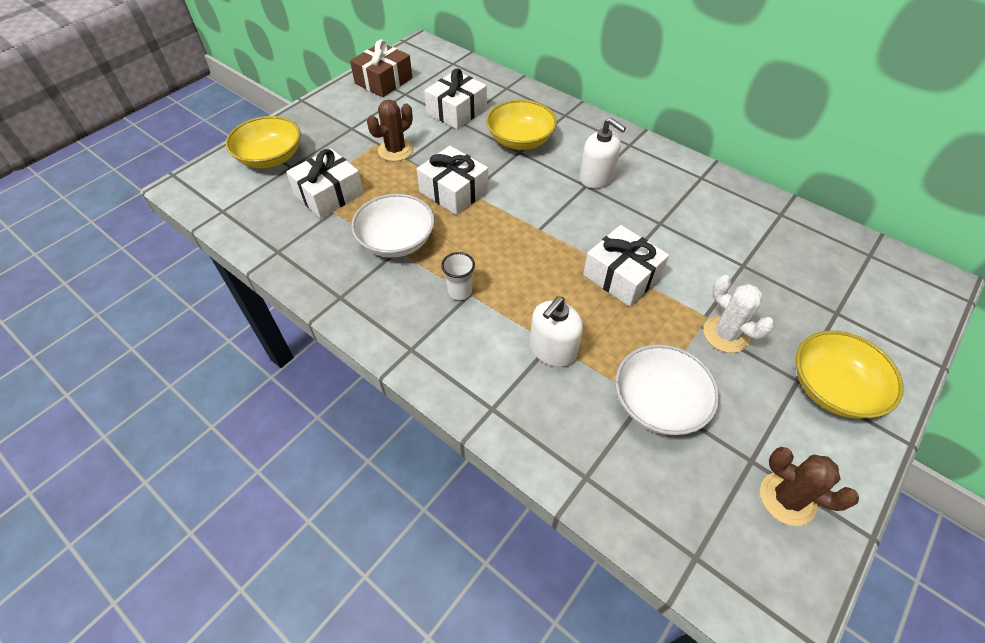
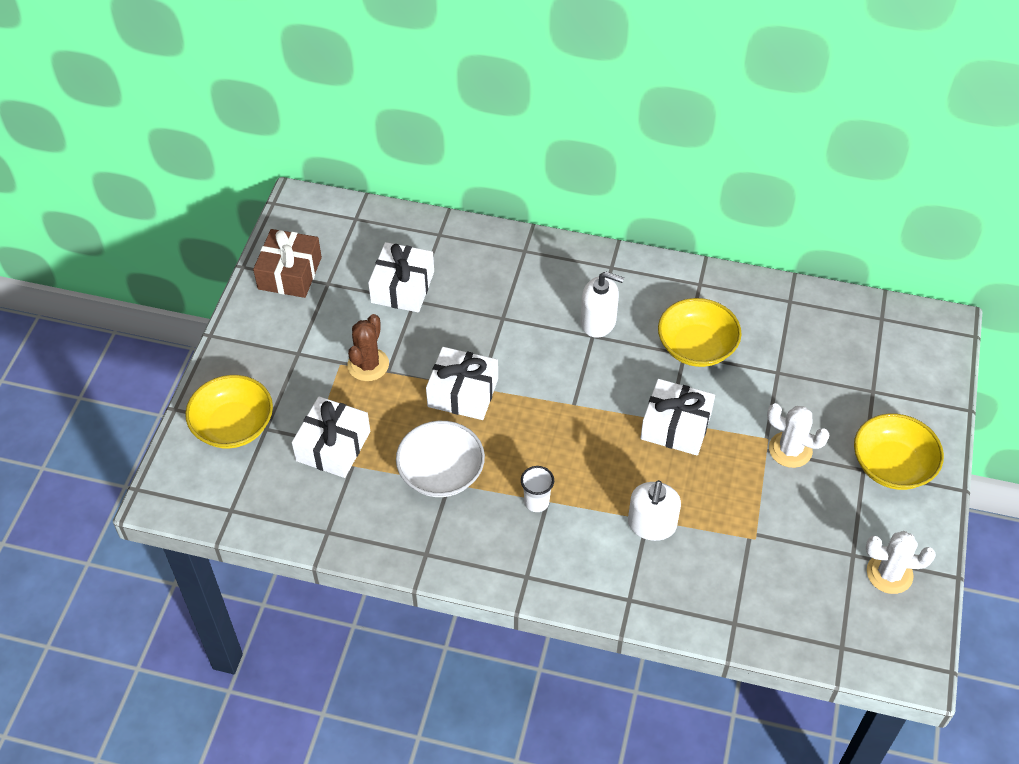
camera: 25 degrees left, 0 degrees up
(520, 140) = (495, 302): yellow bowl -> yellow bowl (696, 347)
(658, 403) = (762, 536): white bowl -> none
(787, 498) = (889, 573): brown cactus -> white cactus

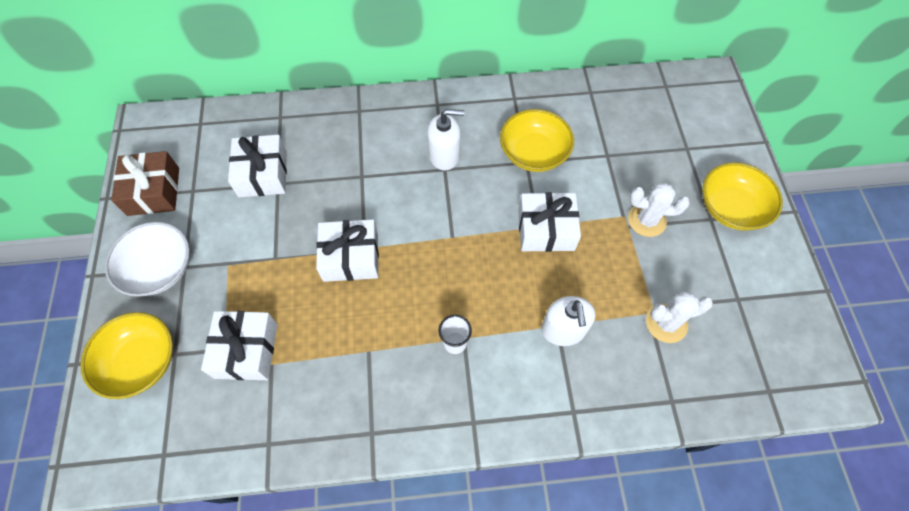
camera: 20 degrees left, 10 degrees up
(368, 365) = (254, 257): brown cactus -> none
(441, 473) = (358, 343): white bowl -> white bowl (159, 269)
(889, 573) = (774, 306): white cactus -> white cactus (666, 323)

